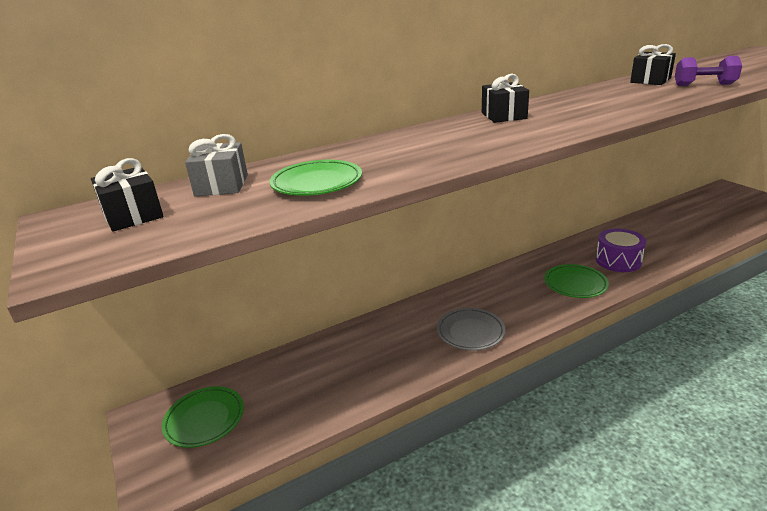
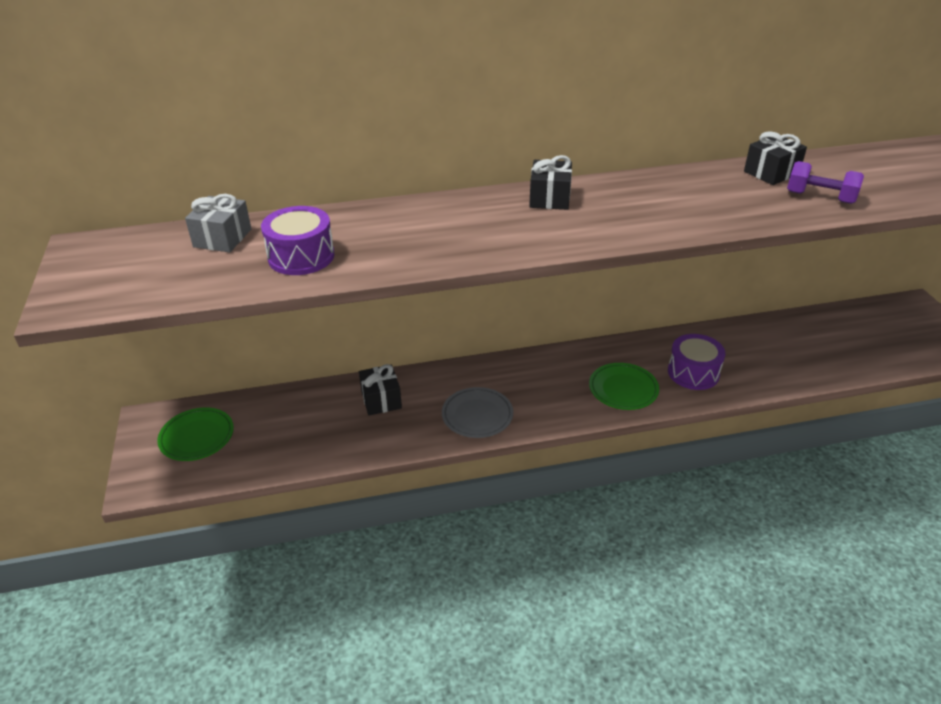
camera: 15 degrees right, 10 degrees up
(133, 215) = (135, 259): black gift -> black gift (381, 399)
(317, 183) = (301, 256): green plate -> purple drum

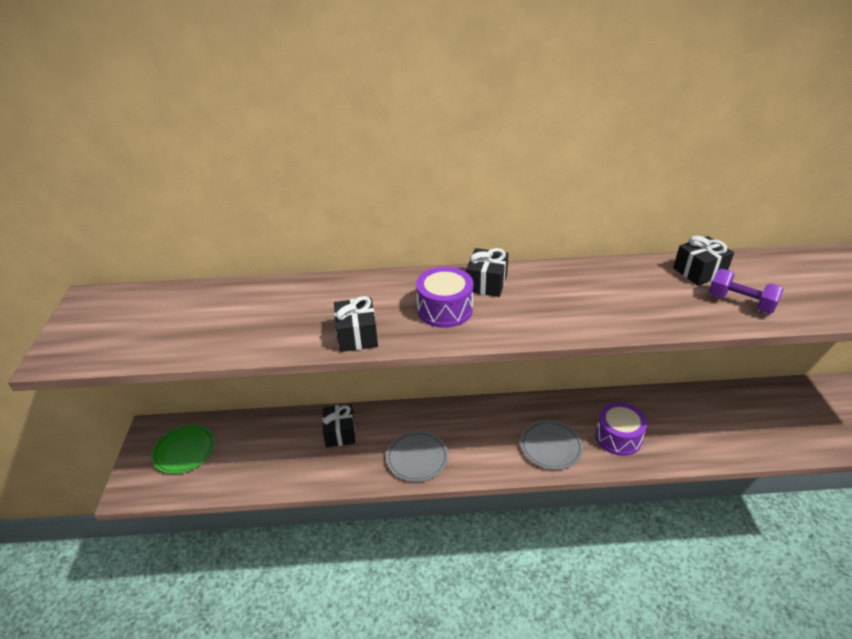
camera: 10 degrees right, 0 degrees up
(222, 238) = (200, 301): grey gift -> none
(301, 256) = (257, 326): purple drum -> purple drum (445, 309)
(421, 257) = (357, 336): none -> black gift
(623, 389) = (551, 447): green plate -> grey plate

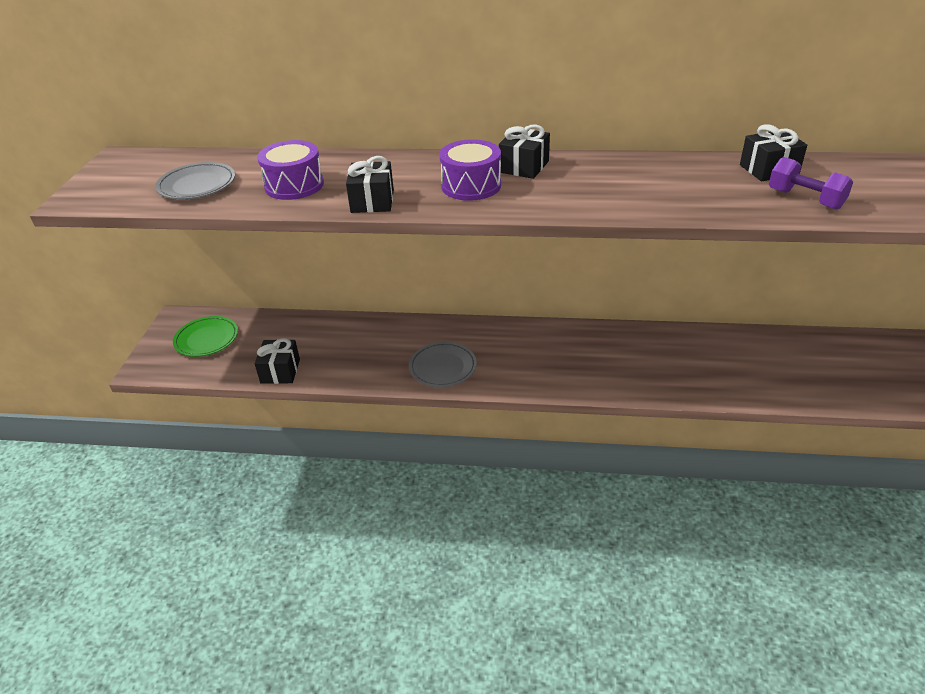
camera: 10 degrees right, 0 degrees up
(340, 433) = (367, 338): black gift -> black gift (280, 371)
(551, 447) = (592, 371): grey plate -> grey plate (197, 185)
(618, 437) = (672, 369): purple drum -> purple drum (294, 185)

